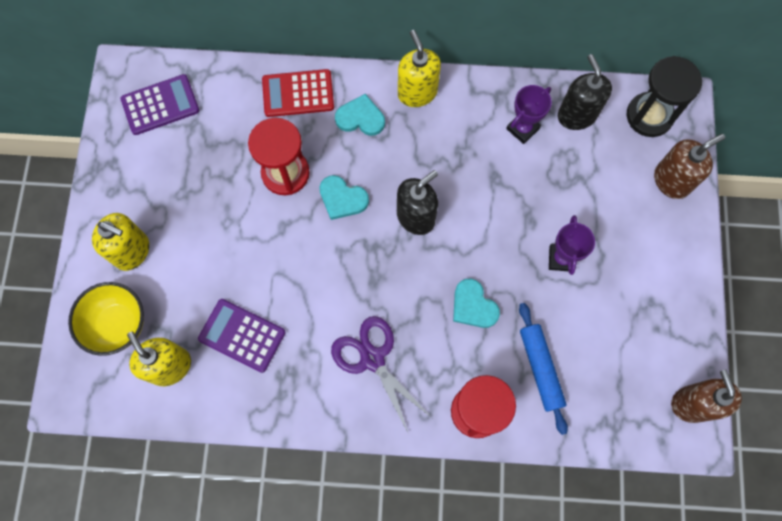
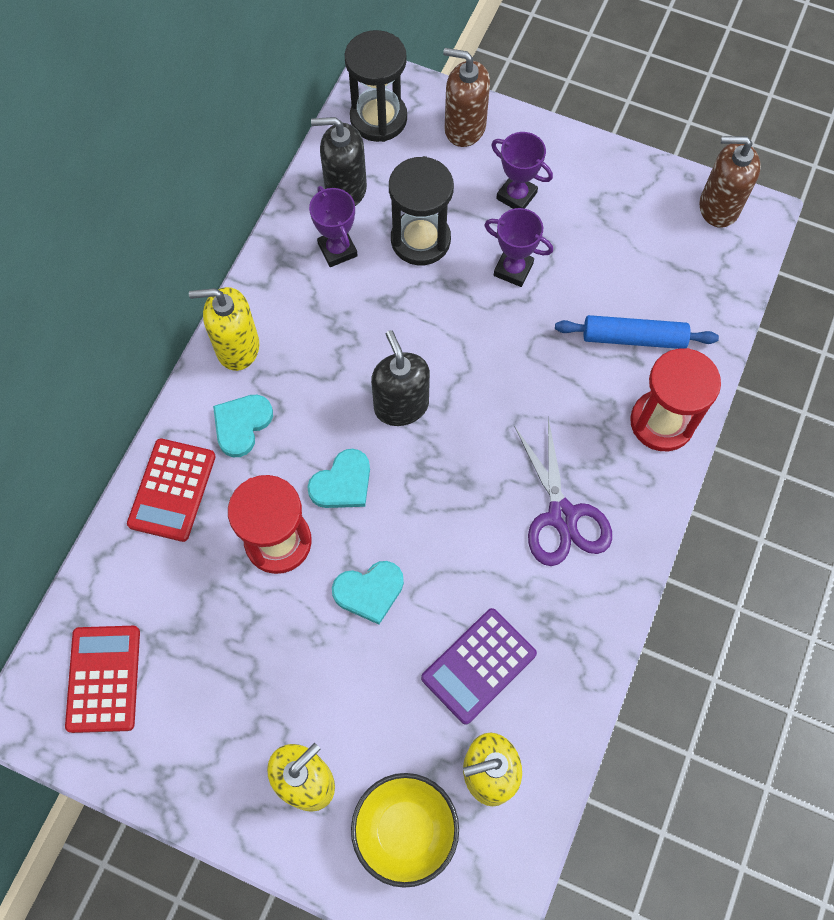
camera: 70 degrees left, 5 degrees down
(160, 105) = (104, 678): purple calculator -> red calculator
(372, 359) = (562, 516): purple scissors -> purple scissors turned 90 degrees counterclockwise
(473, 306) = (536, 381): turquoise heart -> turquoise heart (369, 591)
(557, 183) = (420, 240): none -> black hourglass
(628, 240) = (516, 196): none -> purple trophy
(671, 181) = (464, 128): brown soap dispenser -> brown soap dispenser turned 60 degrees counterclockwise

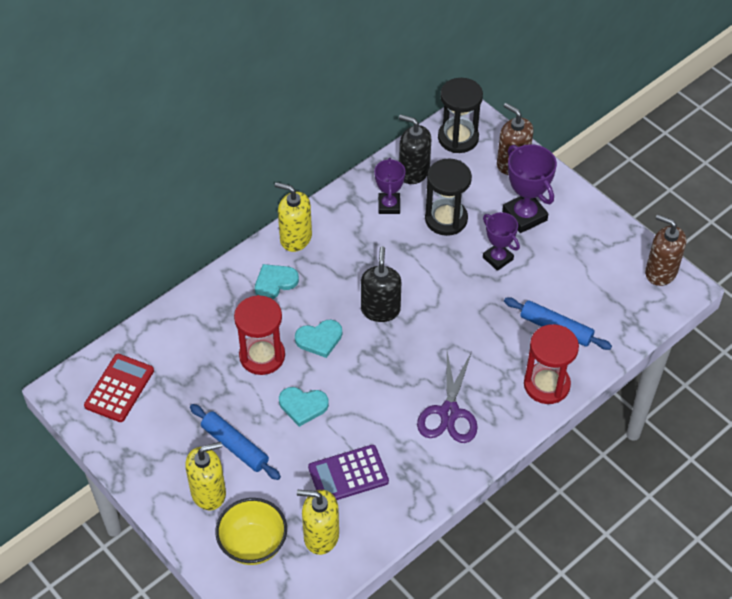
camera: 25 degrees right, 15 degrees down
(172, 490) = (213, 302): red calculator -> none
(307, 694) = (235, 446): none -> blue rolling pin
(516, 196) = (524, 216): purple trophy -> purple trophy, size x1.53

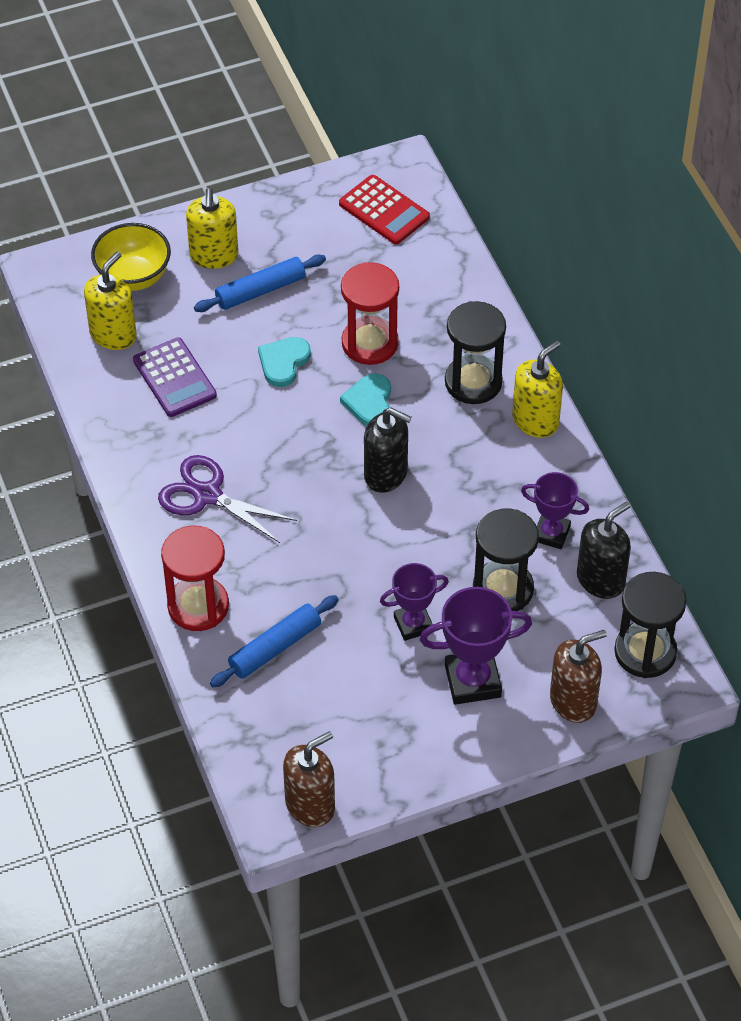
camera: 110 degrees right, 0 degrees up
(275, 282) = (473, 382): turquoise heart -> black hourglass
(348, 474) = (174, 378): purple calculator -> purple calculator turned 150 degrees clockwise

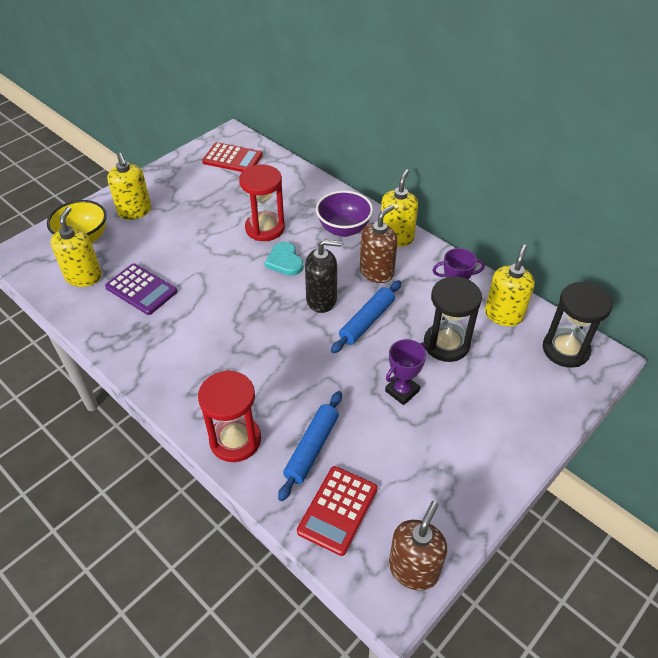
camera: 25 degrees left, 5 degrees down
(207, 495) = (202, 357): purple scissors -> none
(260, 290) = (176, 221): blue rolling pin -> blue rolling pin (366, 321)
(267, 720) = (337, 510): none -> red calculator
(283, 362) = (213, 256): turquoise heart -> none
(472, 681) = (469, 415): purple trophy -> none
(473, 382) = (344, 229): black hourglass -> purple bowl
(573, 701) = (546, 401): brown soap dispenser -> brown soap dispenser (376, 272)
(601, 579) = (503, 315): black soap dispenser -> yellow soap dispenser

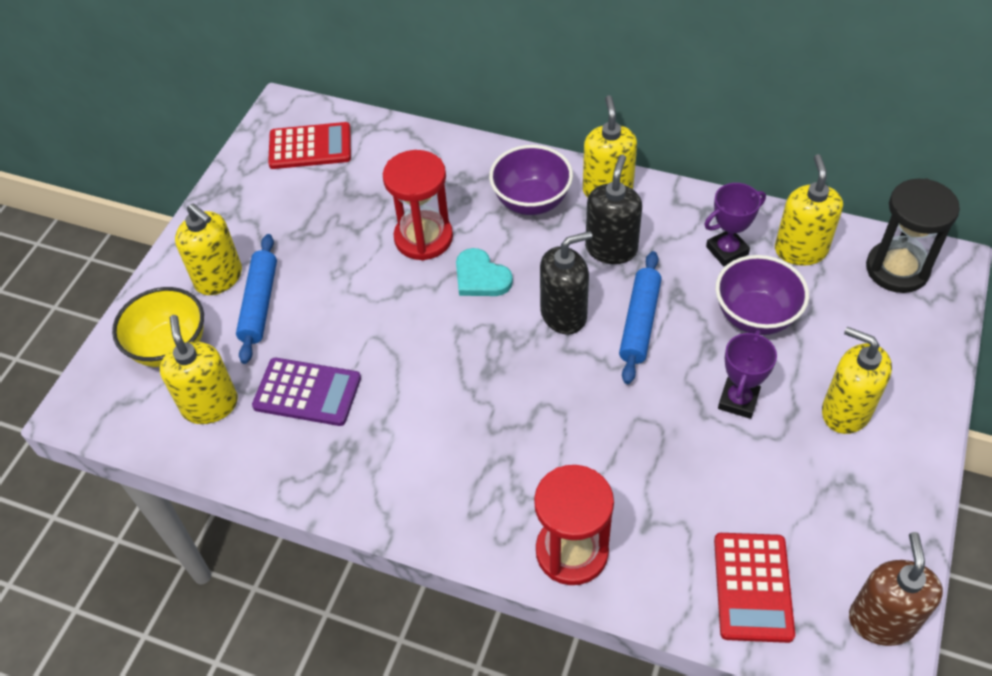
camera: 20 degrees left, 5 degrees up
(311, 448) = (674, 522): blue rolling pin -> blue rolling pin (259, 304)
(376, 272) = (611, 249): brown soap dispenser -> black soap dispenser
(446, 344) = (755, 316): black hourglass -> purple bowl
(472, 425) = (845, 411): none -> yellow soap dispenser

